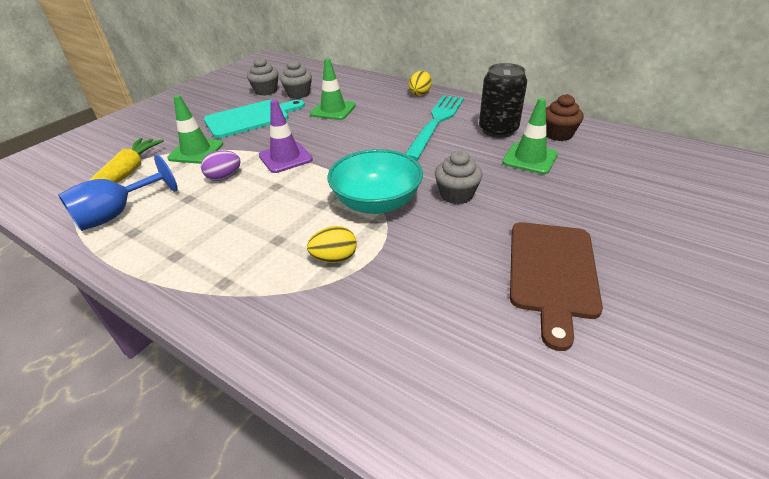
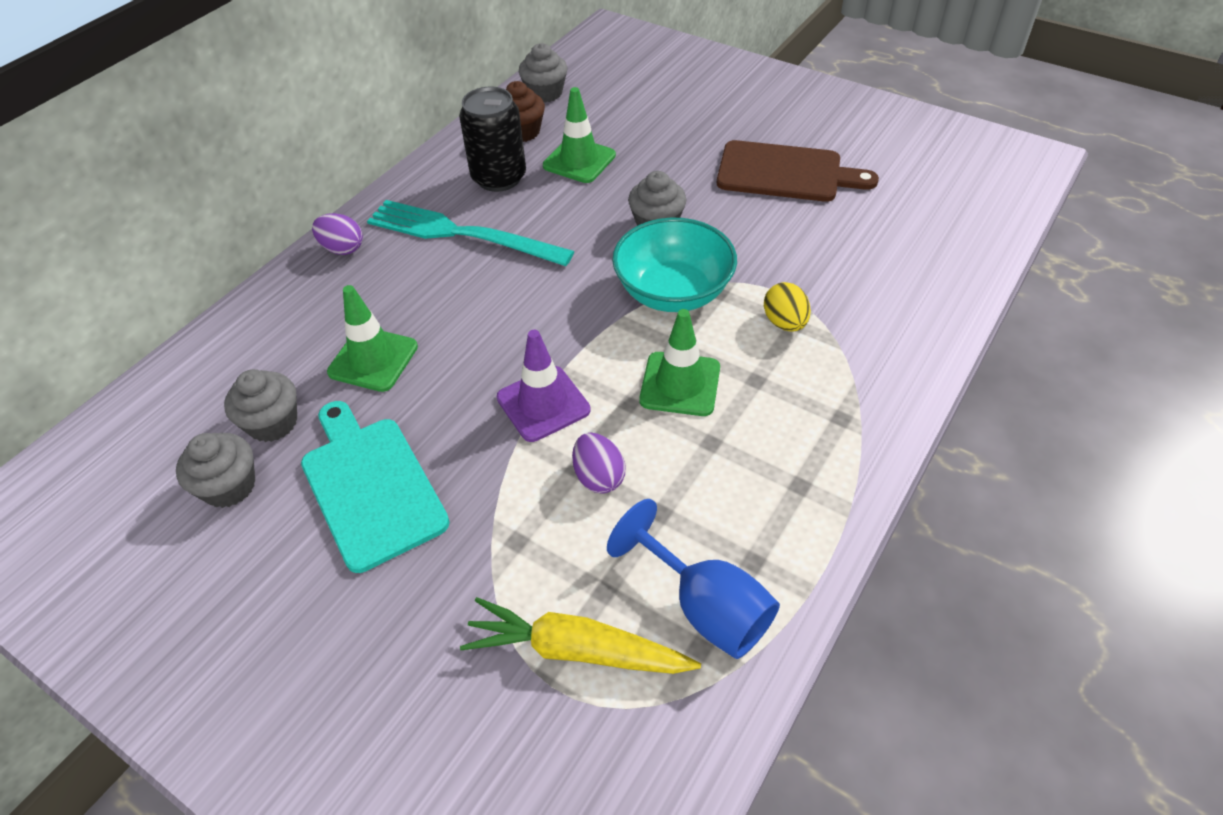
camera: 90 degrees left, 10 degrees up
(196, 151) = (498, 548): green traffic cone -> green traffic cone (680, 384)
(420, 93) = (342, 249): yellow egg -> purple egg
(617, 140) = (545, 93): none -> grey cupcake

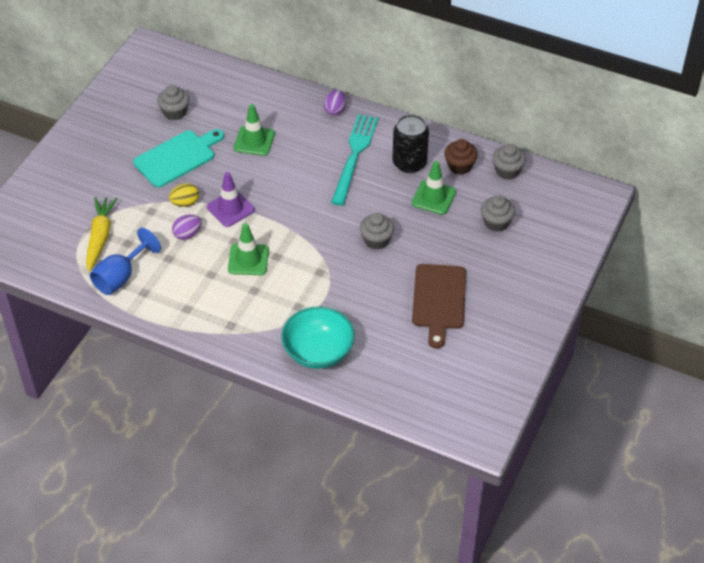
camera: 80 degrees right, 0 degrees up
(273, 423) = (211, 116): grey cupcake -> grey cupcake (496, 222)
(673, 292) = (317, 252): turquoise bowl -> turquoise bowl (318, 351)
(784, 323) = (298, 301): yellow egg -> yellow egg (185, 203)

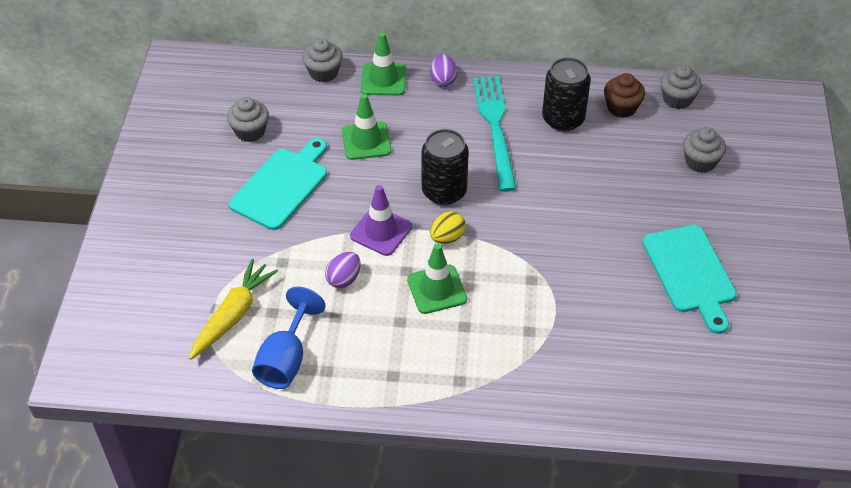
camera: 20 degrees left, 0 degrees up
(100, 237) = (233, 315): yellow carrot -> yellow carrot turned 45 degrees clockwise
(185, 203) = (320, 240): yellow egg -> yellow egg (447, 238)
(291, 192) = (444, 191): none -> black can
(318, 351) = (585, 381): turquoise bowl -> none
(376, 240) = (577, 221): grey cupcake -> grey cupcake (323, 73)
(433, 197) = (613, 152): green traffic cone -> green traffic cone (383, 79)
(439, 300) = (690, 273): brown cutting board -> turquoise cutting board

